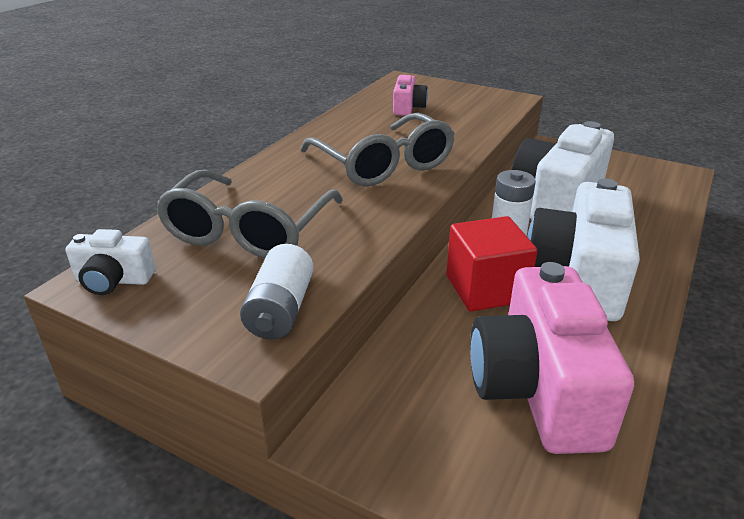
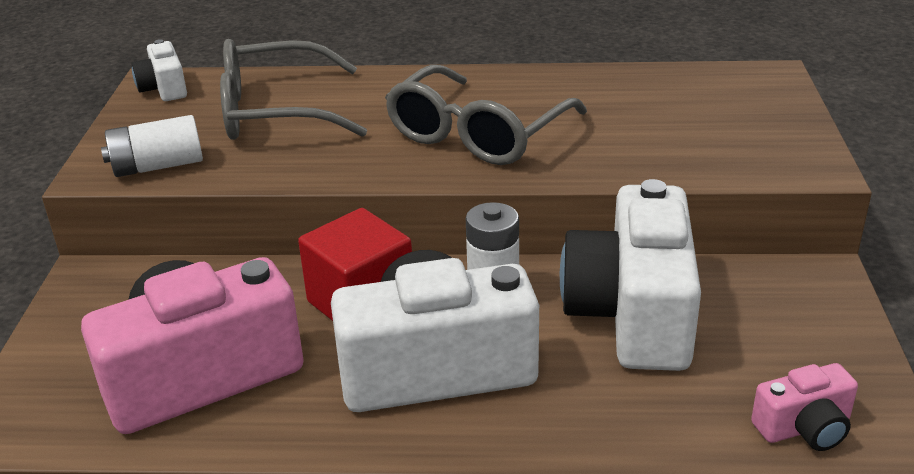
camera: 65 degrees right, 0 degrees up
(408, 108) = (668, 104): pink camera -> pink camera (804, 428)
(556, 200) = (632, 313): white camera -> white camera turned 90 degrees counterclockwise

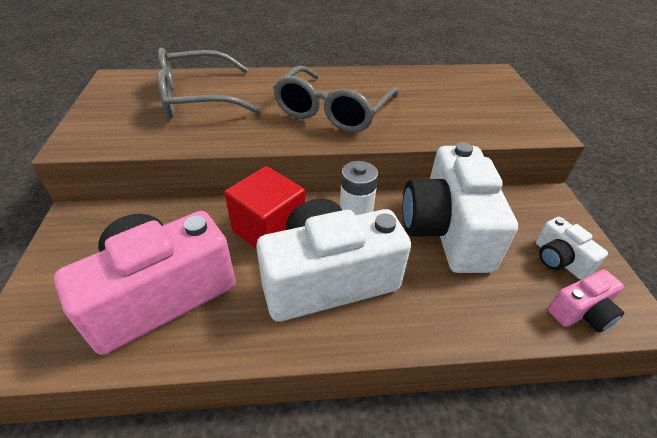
camera: 10 degrees left, 10 degrees up
(157, 166) = (117, 138): white battery -> none
(164, 88) = (121, 83): white camera -> white camera (559, 259)

